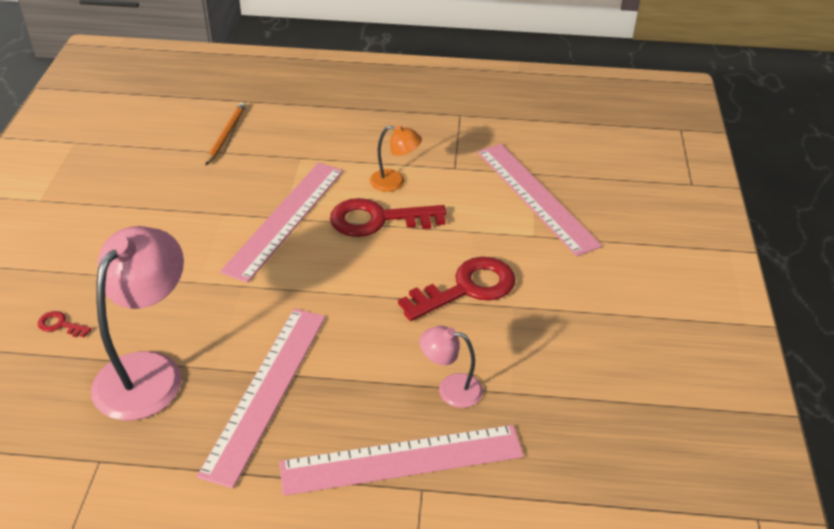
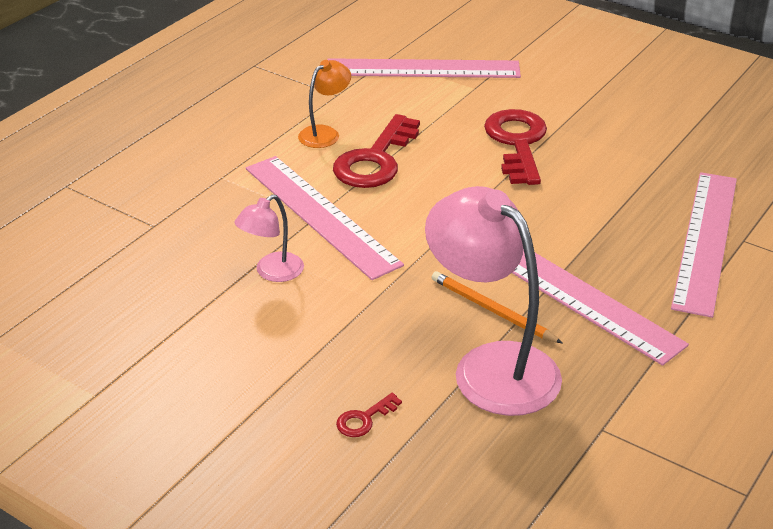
camera: 60 degrees left, 5 degrees down
(226, 135) = (121, 216): orange pencil -> orange pencil (492, 310)
(450, 389) = (638, 190): pink lamp -> pink lamp (272, 272)

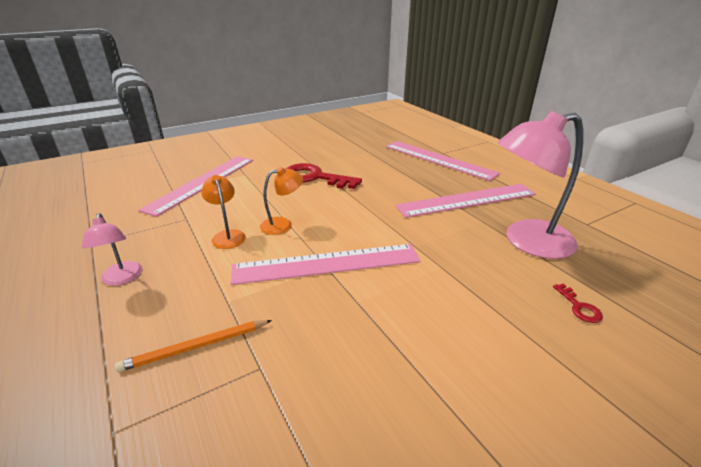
camera: 65 degrees left, 5 degrees down
(272, 272) = (384, 307): pink lamp -> pink lamp (122, 279)
(375, 160) = (283, 225): red key -> orange lamp
(492, 310) = (472, 227): orange pencil -> orange pencil (196, 347)

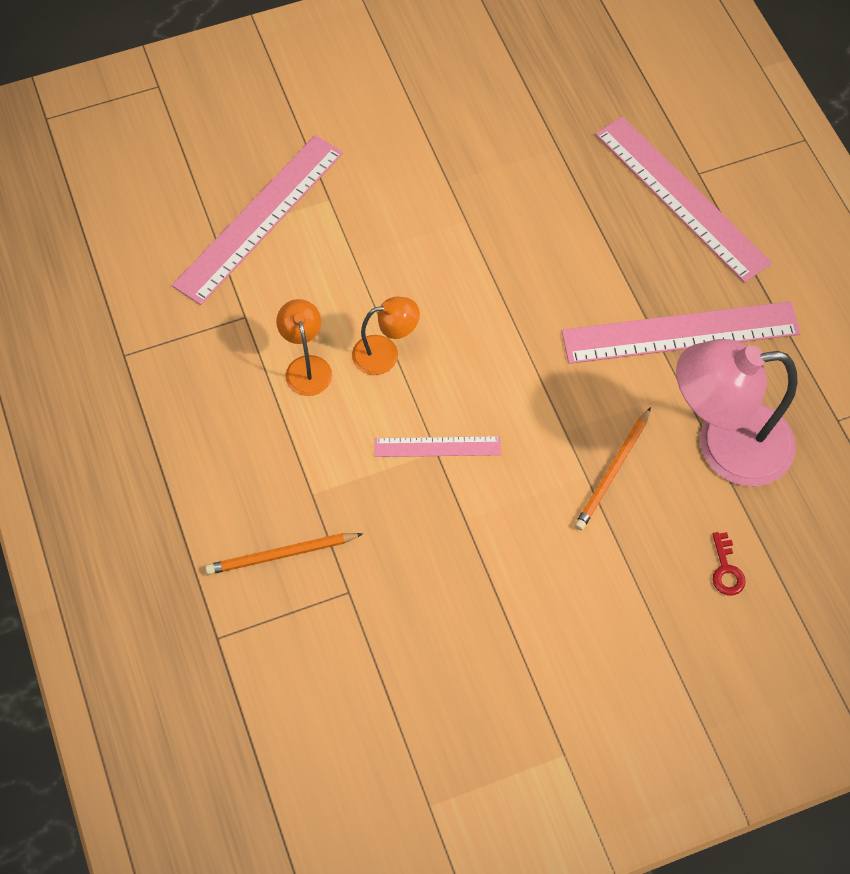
camera: 10 degrees right, 30 degrees up
(122, 279) = (181, 434): pink lamp -> none
(314, 177) = (446, 228): red key -> none
(326, 263) = (437, 446): pink ruler -> pink ruler, size x0.52
(459, 262) = (613, 471): none -> orange pencil

